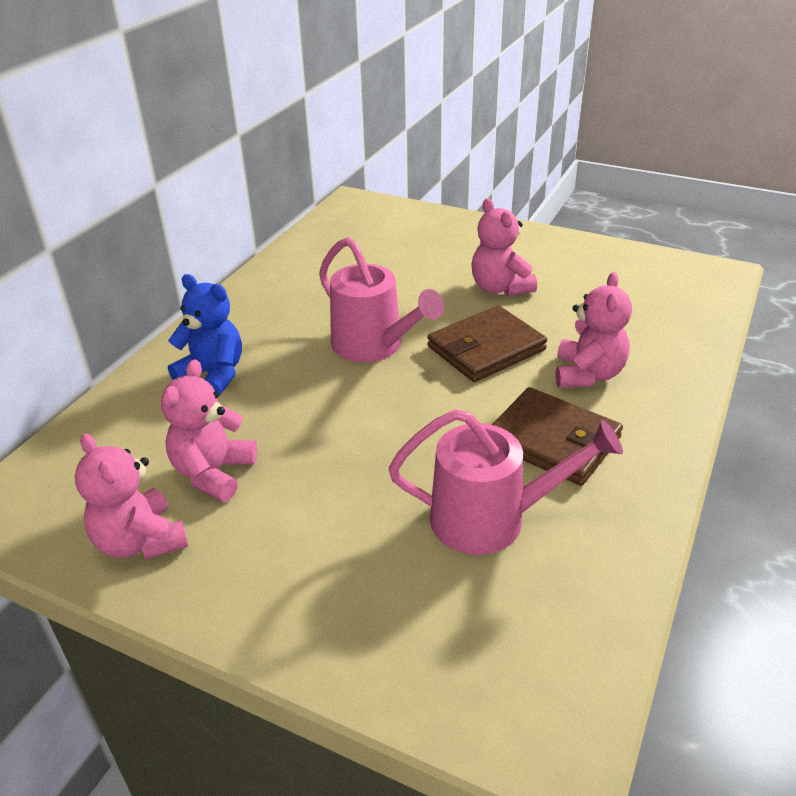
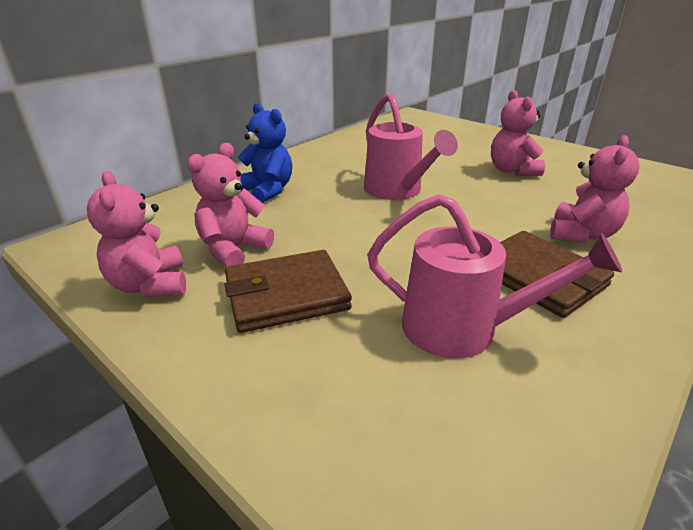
camera: 15 degrees right, 5 degrees down
(486, 348) = (490, 204): brown wallet -> brown wallet (286, 294)

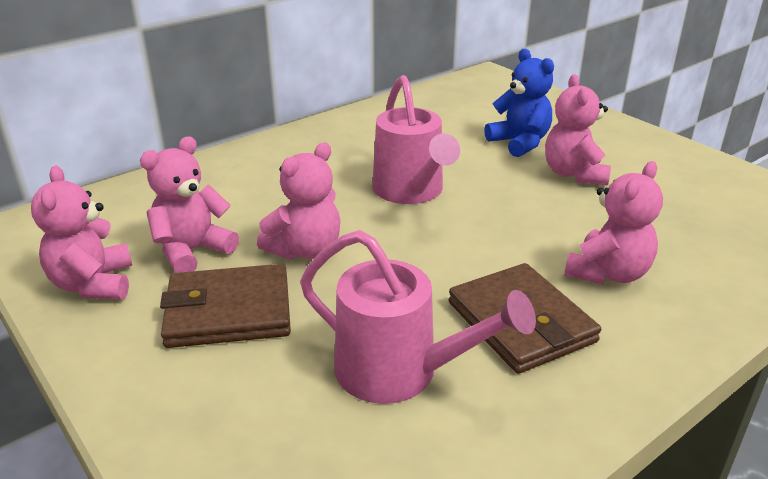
camera: 10 degrees right, 0 degrees up
(267, 191) = (257, 177): blue teddy bear -> blue teddy bear (519, 143)
(332, 239) = (305, 250): none -> pink teddy bear

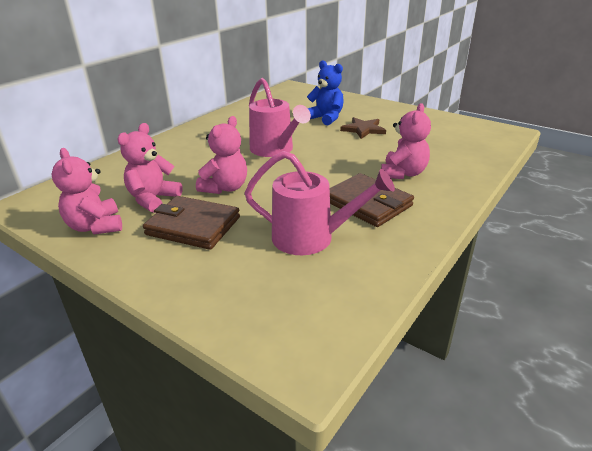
camera: 15 degrees left, 0 degrees up
(228, 311) = (193, 226): brown wallet -> brown wallet turned 45 degrees clockwise
(574, 174) = (363, 129): pink teddy bear -> brown star

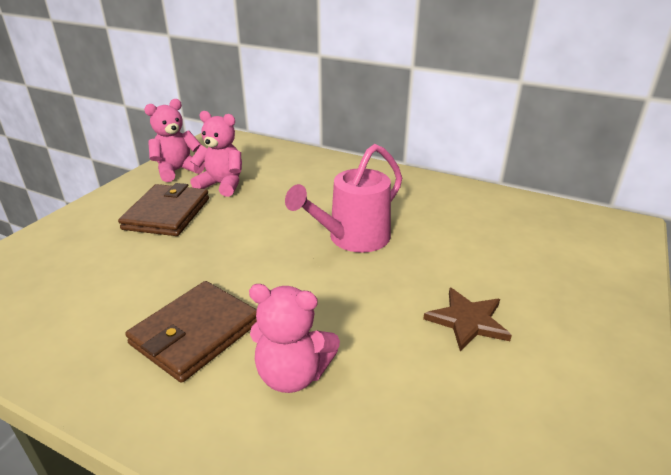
camera: 80 degrees right, 0 degrees up
(225, 188) = (244, 219): pink teddy bear -> none
(312, 238) = (122, 290): pink watering can -> none
(326, 118) = (497, 274): blue teddy bear -> none

